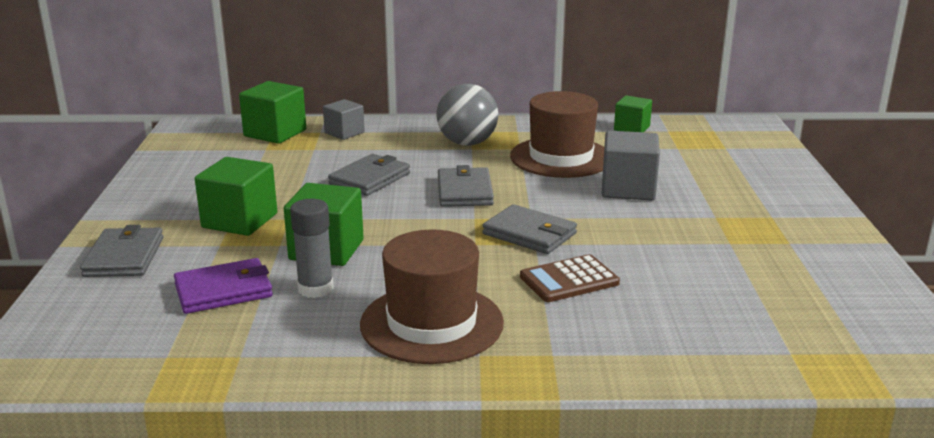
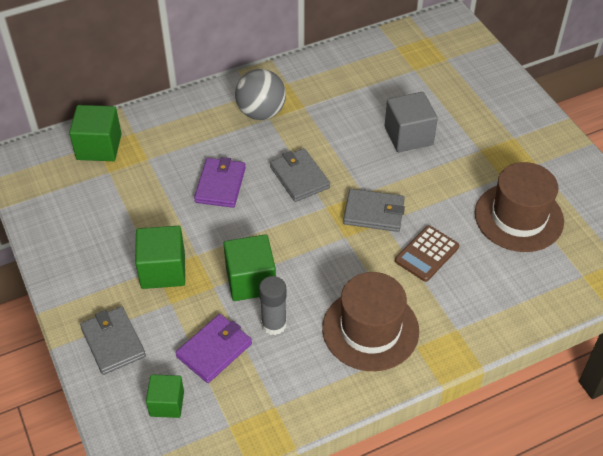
camera: 25 degrees left, 25 degrees up
(344, 133) = (155, 128): grey cube -> none
(370, 179) = (220, 185): grey wallet -> purple wallet
(561, 157) = (341, 110): brown hat -> brown hat (518, 217)
(631, 128) = (369, 52): green cube -> green cube (167, 403)

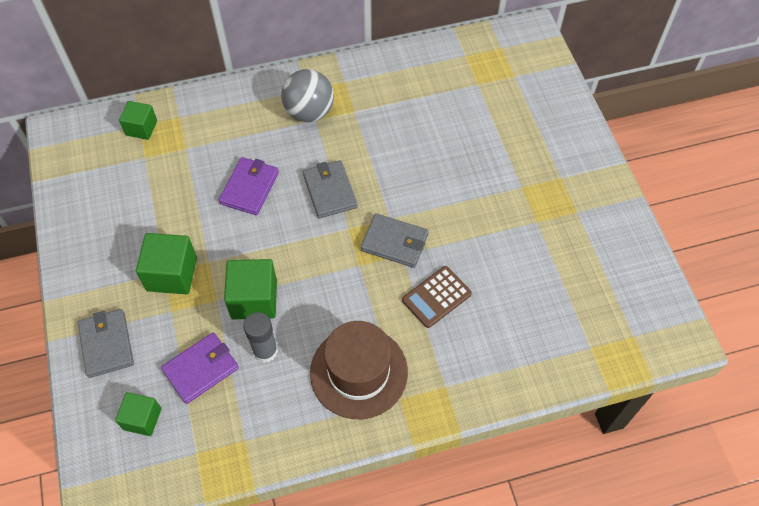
camera: 10 degrees right, 10 degrees up
(99, 147) = (141, 128): green cube -> green cube, size x0.64
(408, 136) = (452, 160): grey cube -> none
(518, 217) = (541, 270): brown hat -> none

